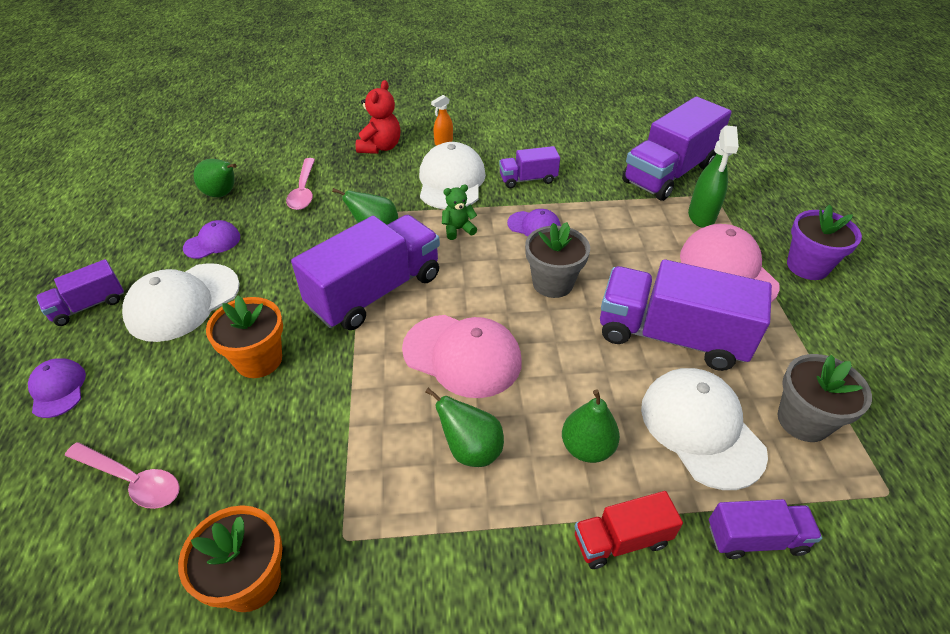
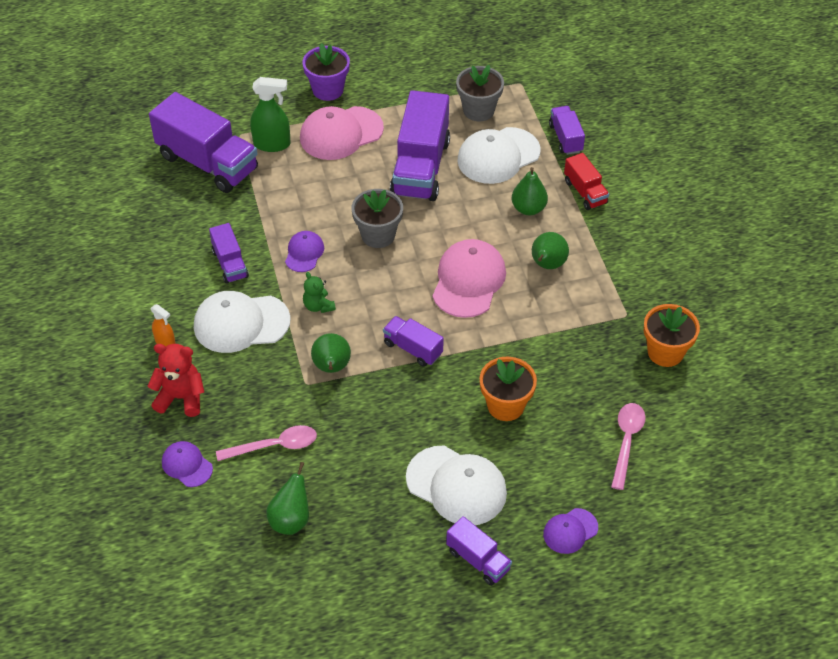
camera: 100 degrees left, 5 degrees up
(212, 242) = (372, 496): purple cap -> purple cap (187, 465)
(375, 292) = (413, 348): purple truck -> purple truck, size x0.51

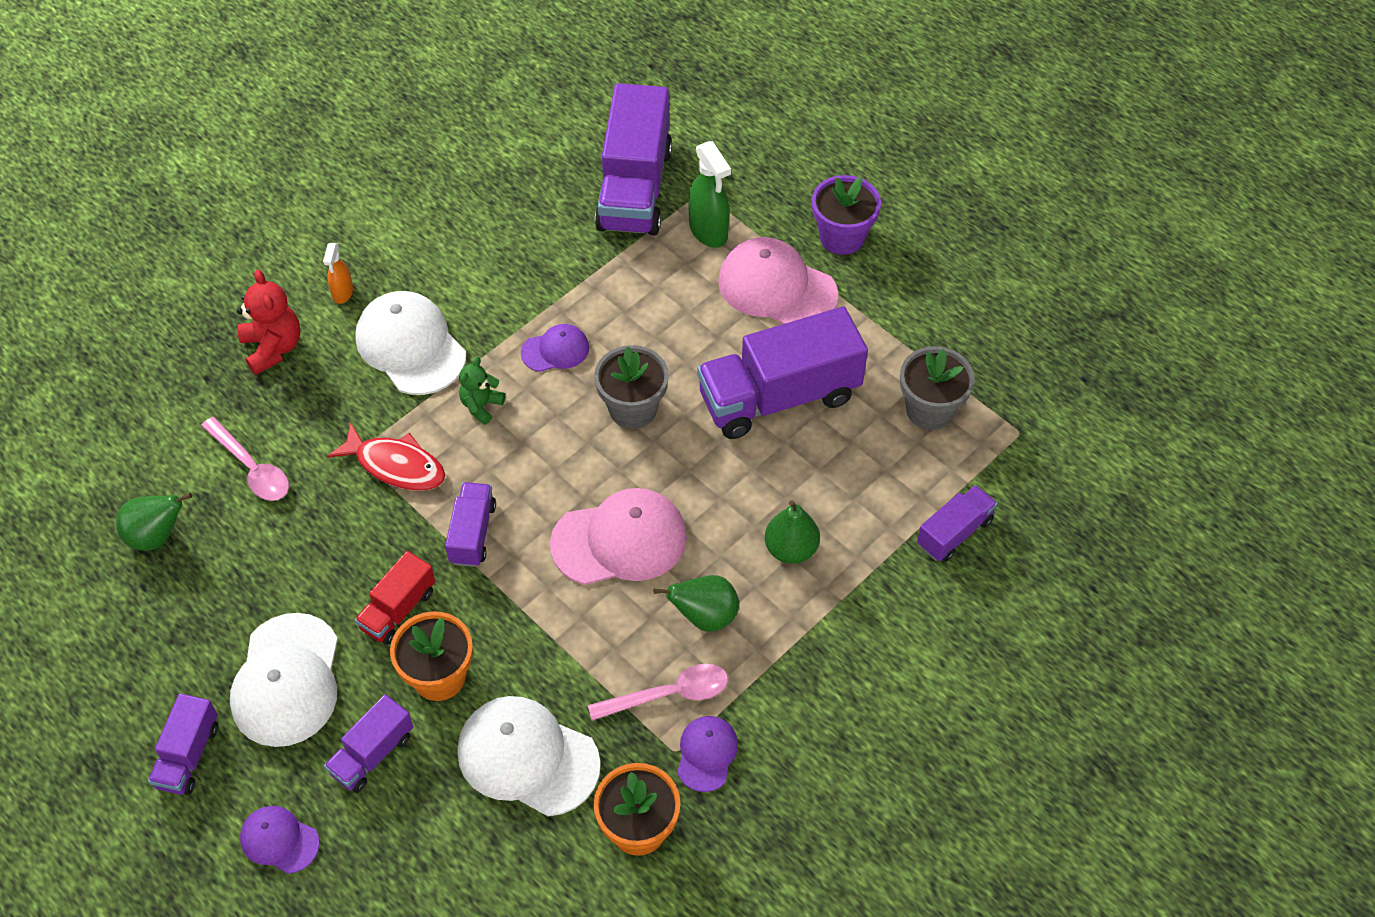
camera: 60 degrees right, 5 degrees up
(187, 465) = (184, 402): purple cap -> purple cap (707, 754)
(230, 264) = (493, 290): purple truck -> purple truck (372, 754)
(331, 367) = (395, 465): green pear -> red fish
(498, 156) = (862, 471): white cap -> white cap (527, 757)
(585, 192) = (868, 602): red truck -> red truck (398, 609)
(626, 441) = (457, 845): pink spoon -> pink spoon (669, 694)

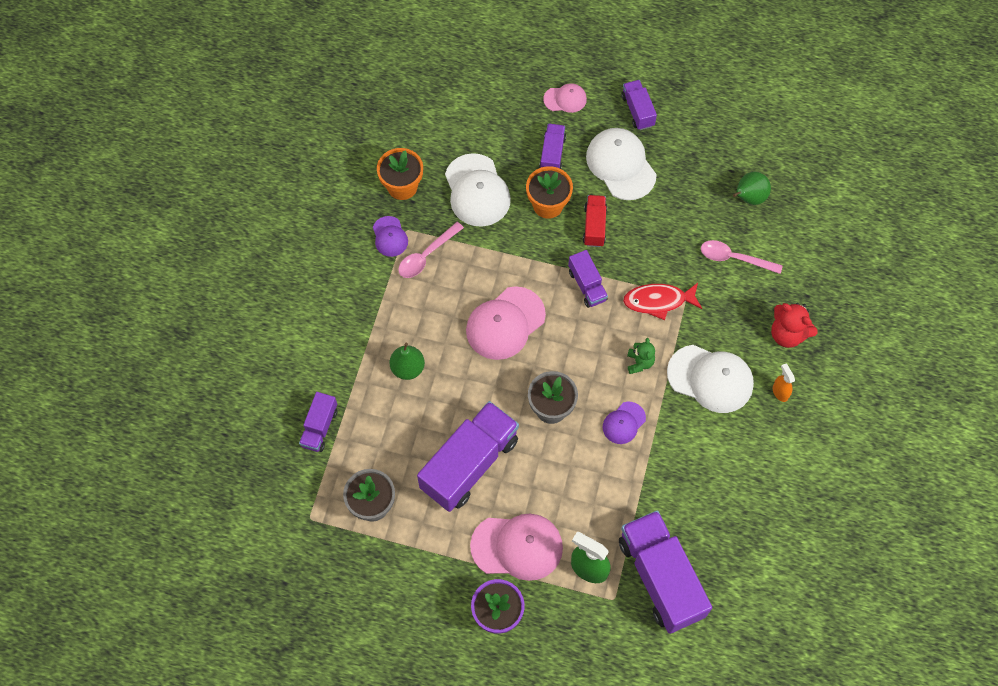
camera: 150 degrees right, 10 degrees up
(279, 840) = (565, 99): purple cap -> pink cap
(527, 757) = (477, 191): white cap -> white cap turned 75 degrees clockwise
(704, 616) = (433, 305): green pear -> none

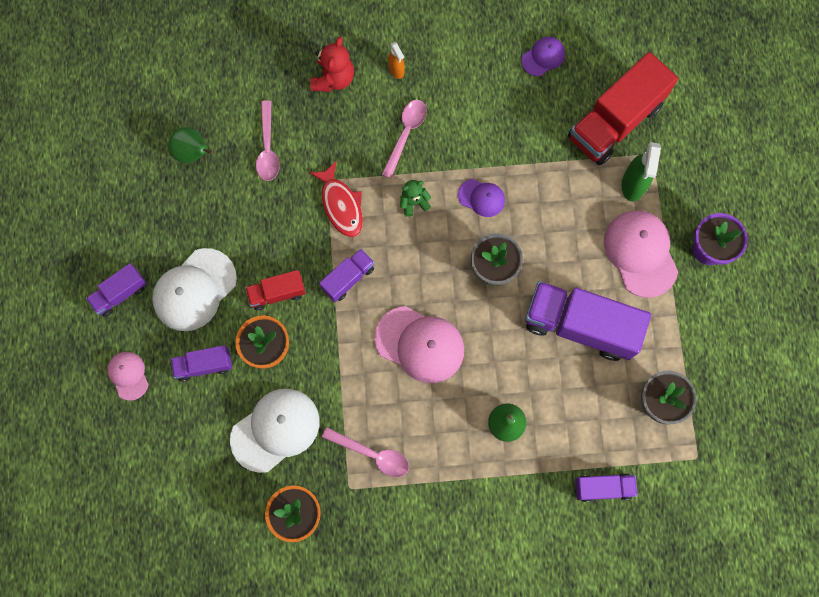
camera: 110 degrees left, 10 degrees up
(390, 236) = (363, 503): purple cap -> purple cap (543, 57)
(660, 577) = (615, 122): purple truck -> red truck
(710, 379) = (406, 134): white cap -> pink spoon
(780, 392) = (396, 70): orange spray bottle -> orange spray bottle turned 75 degrees counterclockwise

